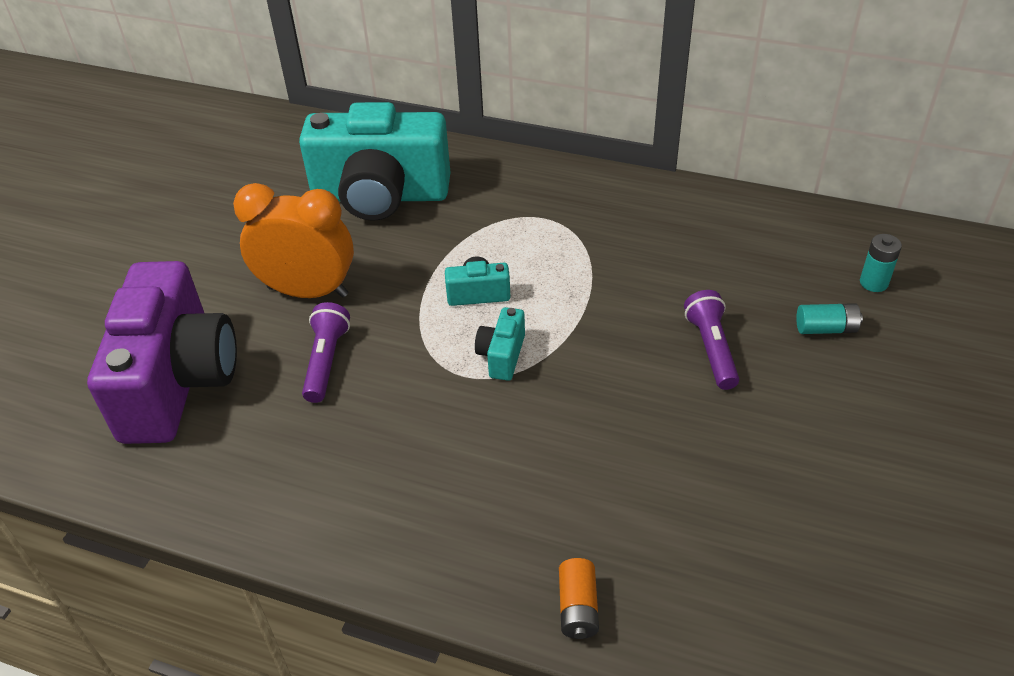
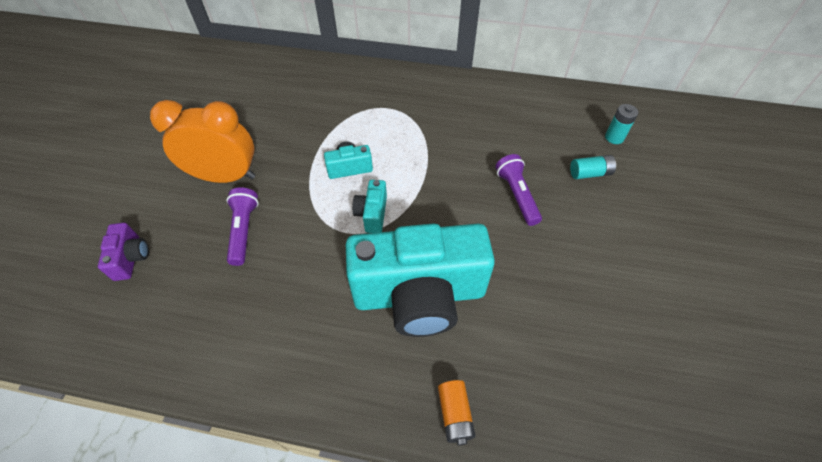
camera: 10 degrees left, 10 degrees up
(178, 381) = (131, 258): purple camera -> purple camera, size x0.41
(380, 196) = (272, 100): turquoise camera -> turquoise camera (419, 295)

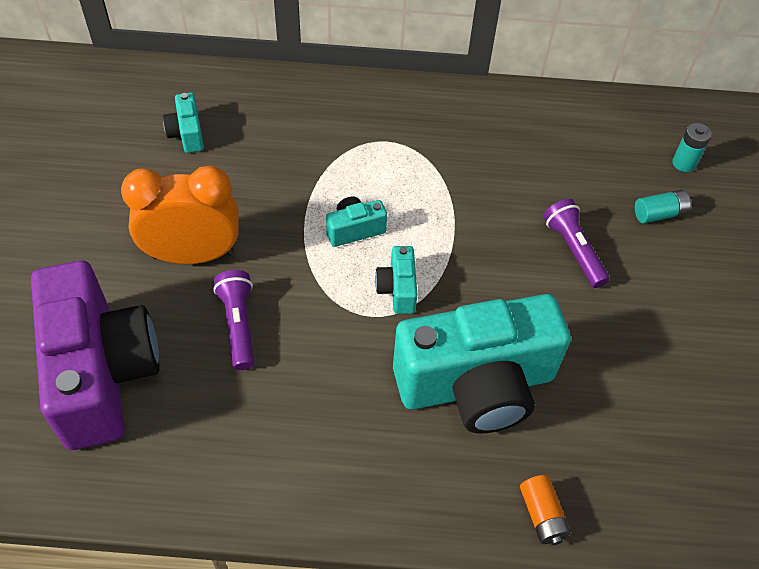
camera: 10 degrees left, 0 degrees up
(131, 258) = (102, 373): purple camera -> purple camera, size x2.45
(246, 94) = (187, 134): none -> turquoise camera

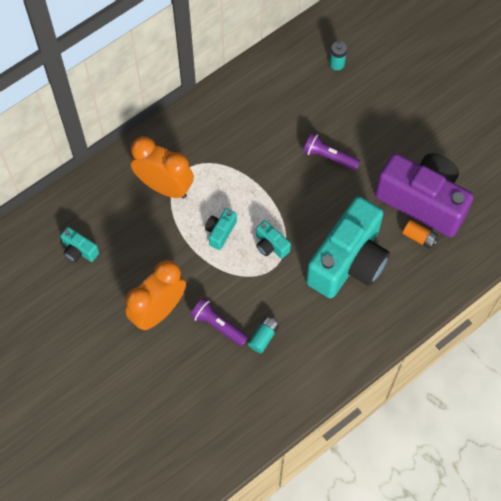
camera: 40 degrees left, 10 degrees up
(102, 373) = (183, 401): purple camera -> purple camera (422, 201)
(345, 141) = (164, 187): none -> orange clock
(542, 515) = (425, 295): orange battery -> orange battery (419, 237)
(659, 214) = (349, 104): turquoise battery -> turquoise battery (263, 337)

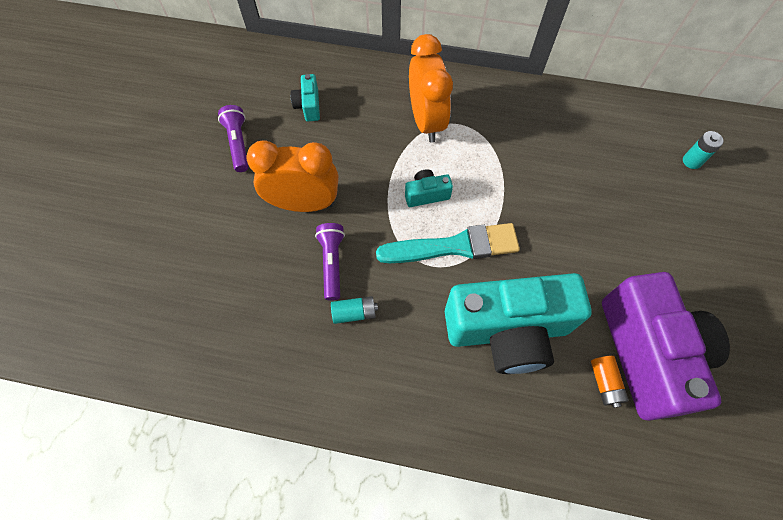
camera: 50 degrees right, 0 degrees up
(271, 245) = (454, 246): turquoise camera -> turquoise brush
(329, 157) = (595, 226): purple flashlight -> purple flashlight (238, 144)

